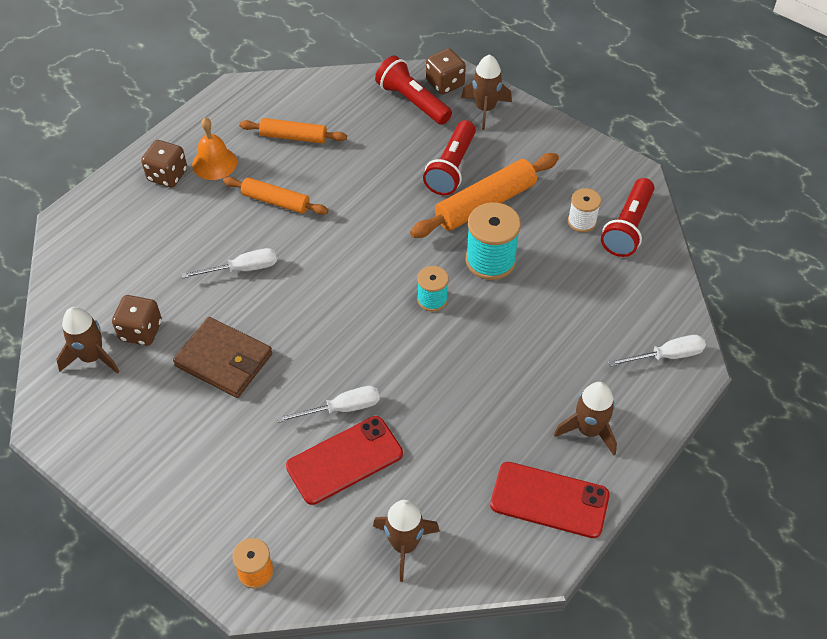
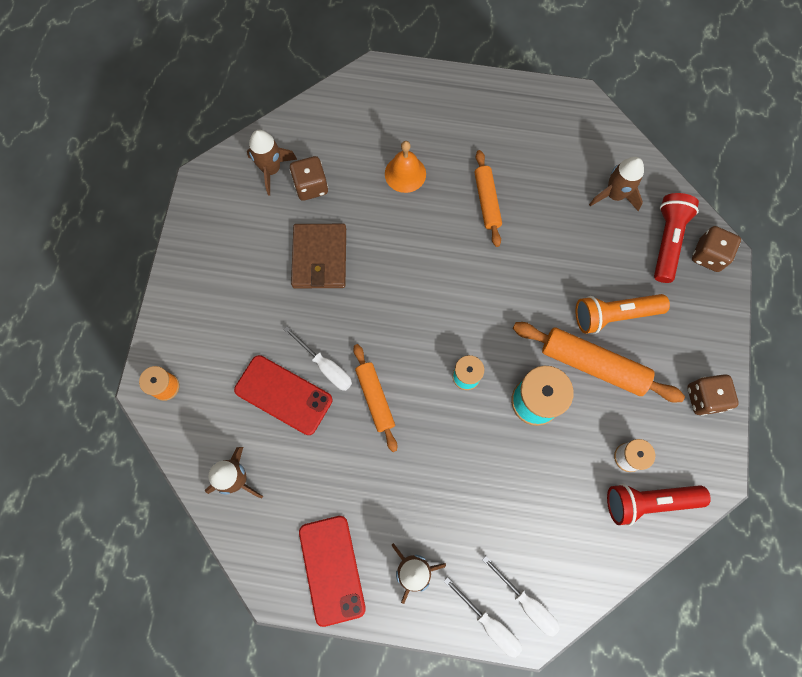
camera: 60 degrees right, 20 degrees up
(167, 175) = (460, 109): brown dice -> brown dice (704, 398)
(214, 163) = (495, 133): orange bell -> orange bell (405, 173)
(242, 269) = (407, 219): white screwdriver -> white screwdriver (489, 623)
(293, 137) = (561, 173): orange rolling pin -> orange rolling pin (375, 398)
(451, 168) = (614, 315): red flashlight -> orange flashlight
(485, 109) = (702, 306): brown rocket -> brown rocket (614, 195)

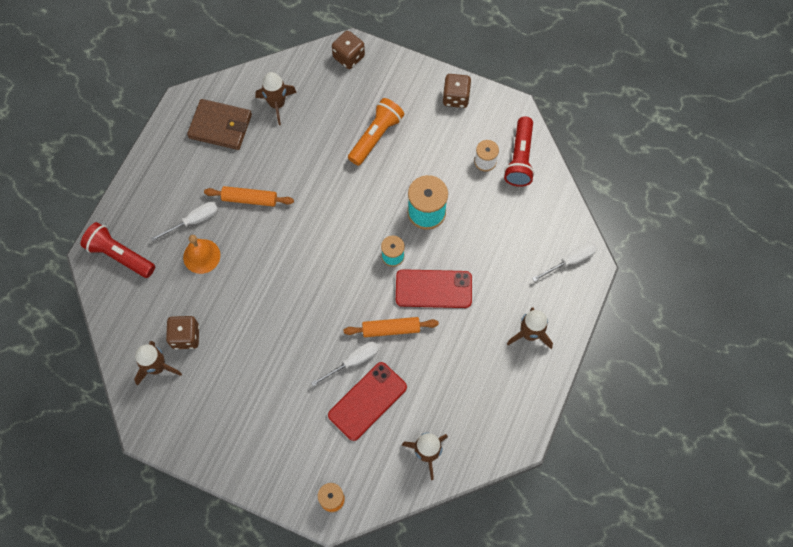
camera: 75 degrees left, 5 degrees down
(319, 258) = (256, 344): brown wallet -> brown wallet (220, 126)
(332, 569) = (515, 394): red phone -> red phone (433, 289)
(489, 623) = (579, 290): white screwdriver -> white screwdriver (194, 221)
(593, 365) = (410, 163): orange rolling pin -> none
(614, 315) = (375, 136): orange flashlight -> orange flashlight turned 150 degrees counterclockwise
(667, 241) = (328, 81): red flashlight -> red flashlight (119, 256)

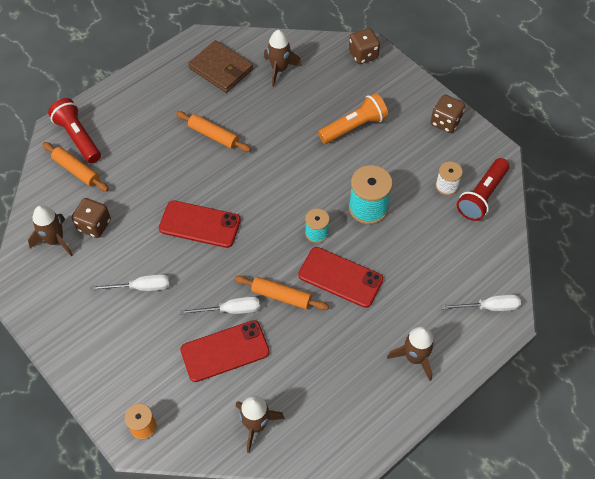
camera: 25 degrees right, 10 degrees down
(137, 290) = (76, 170): none -> orange rolling pin
(194, 221) = (155, 134): white screwdriver -> white screwdriver (141, 287)
(201, 256) = (146, 165): orange bell -> none
(283, 293) = (200, 224): none -> red phone

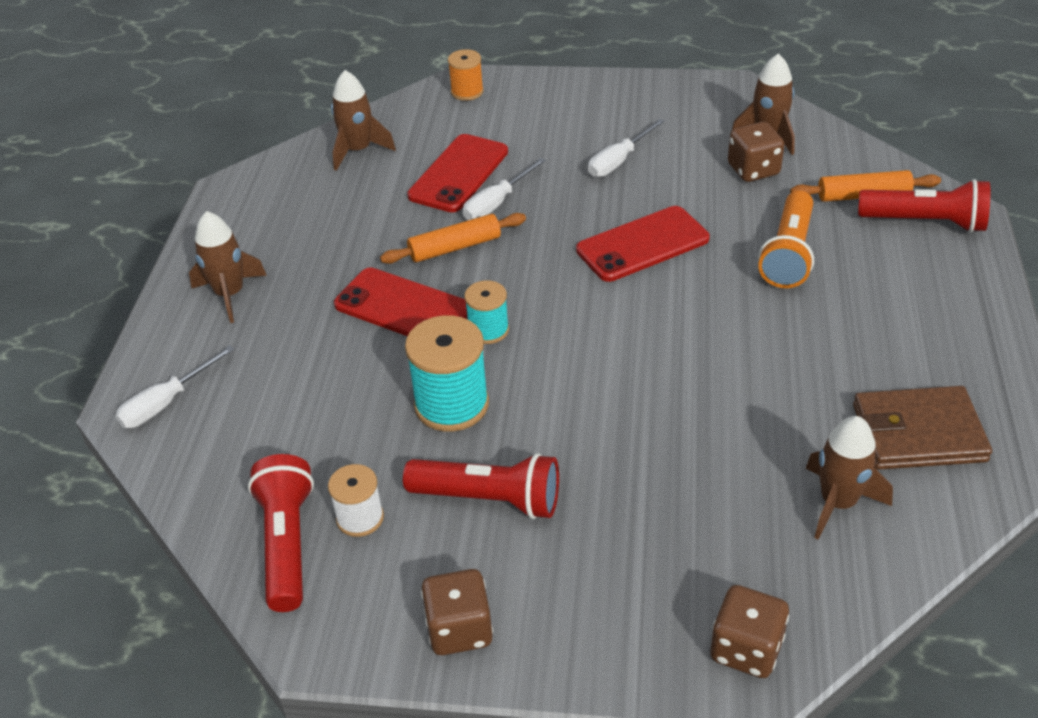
camera: 140 degrees right, 15 degrees down
(213, 135) = (778, 340): orange rolling pin -> none
(340, 277) = (403, 307): red phone -> red phone turned 45 degrees clockwise
(354, 127) = (603, 501): orange flashlight -> orange flashlight (789, 254)
(392, 157) = (489, 499): none -> red flashlight

